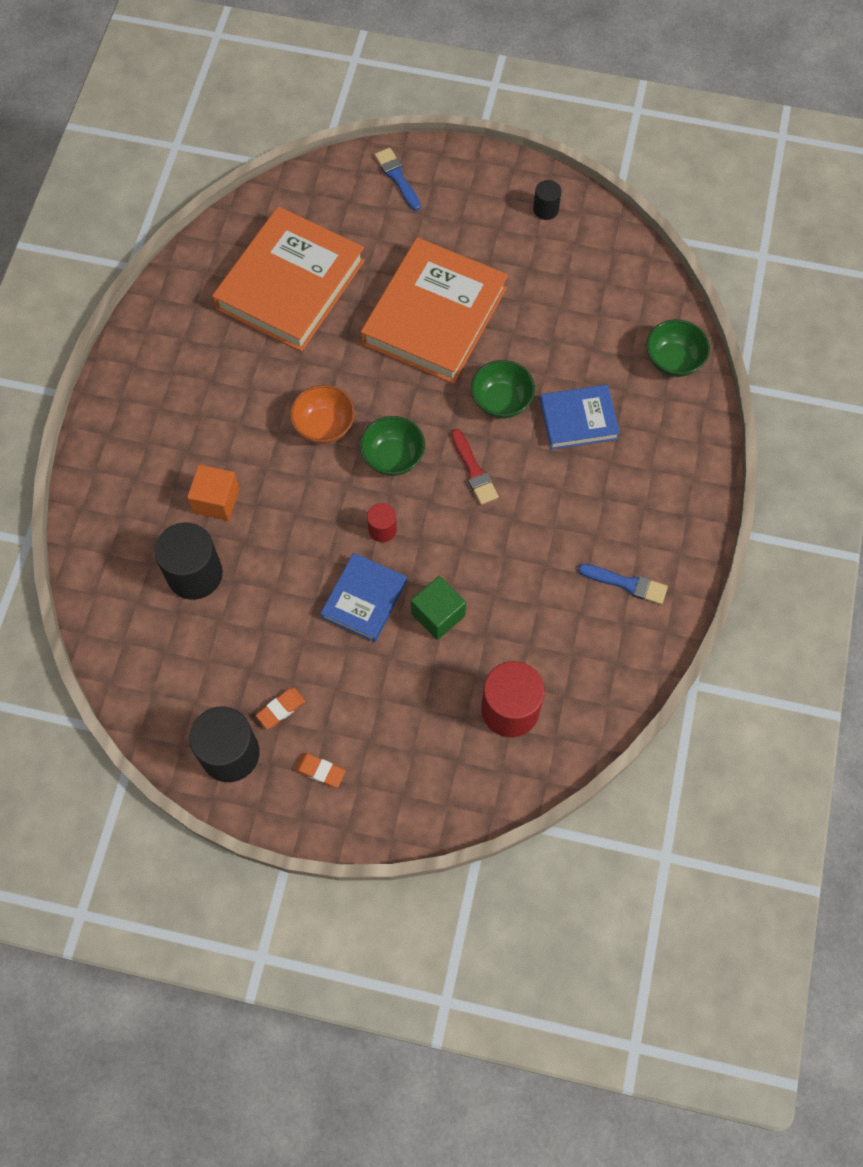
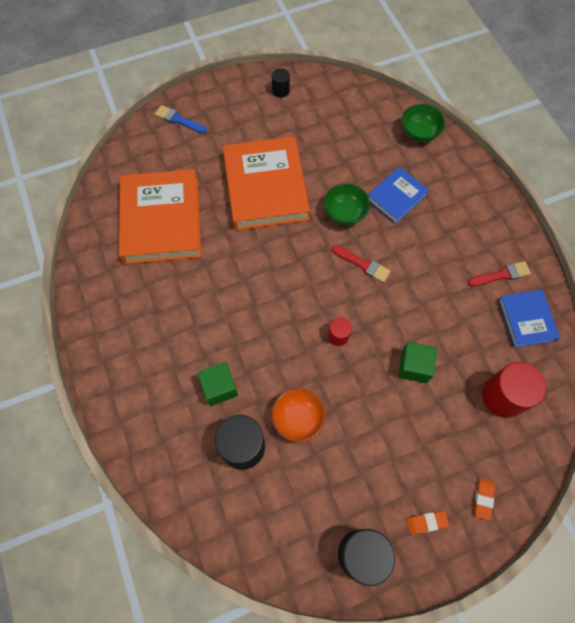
camera: 35 degrees left, 0 degrees up
(216, 501) = (219, 387): orange cube -> green cube
(281, 709) = (369, 498): orange eraser -> orange eraser (483, 498)
(324, 426) = (251, 294): orange bowl -> orange bowl (298, 418)
(364, 599) = (363, 388): blue book -> blue book (526, 320)
(393, 457) = (309, 287): green bowl -> none
(627, 584) = (501, 275): blue brush -> red brush

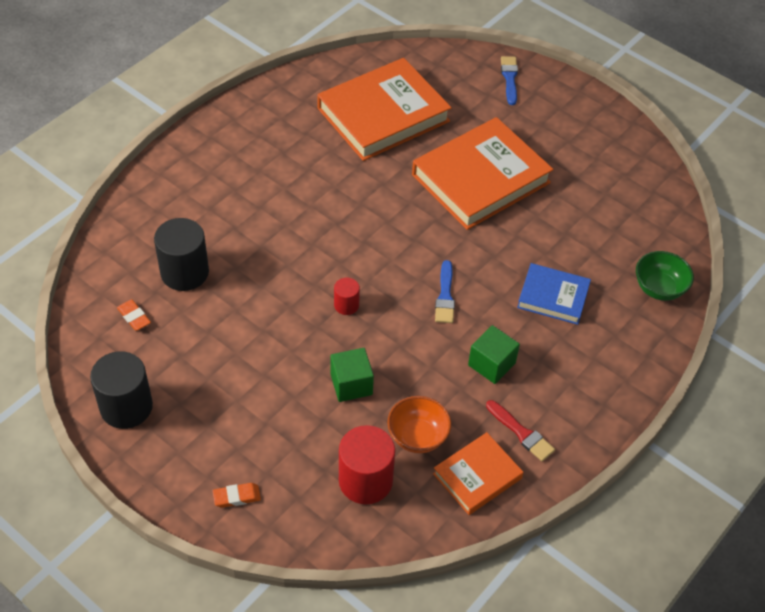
camera: 60 degrees right, 15 degrees down
(219, 387) = (234, 231): green cube -> green cube (491, 364)
(280, 91) = (615, 143): black cylinder -> none
(298, 418) = (236, 305): orange bowl -> orange bowl (417, 436)
(345, 213) = (497, 257): green bowl -> none
(363, 264) = (445, 296): red brush -> blue brush
(426, 522) = (185, 452): orange eraser -> orange eraser (134, 317)
(526, 320) = (477, 476): blue book -> orange book

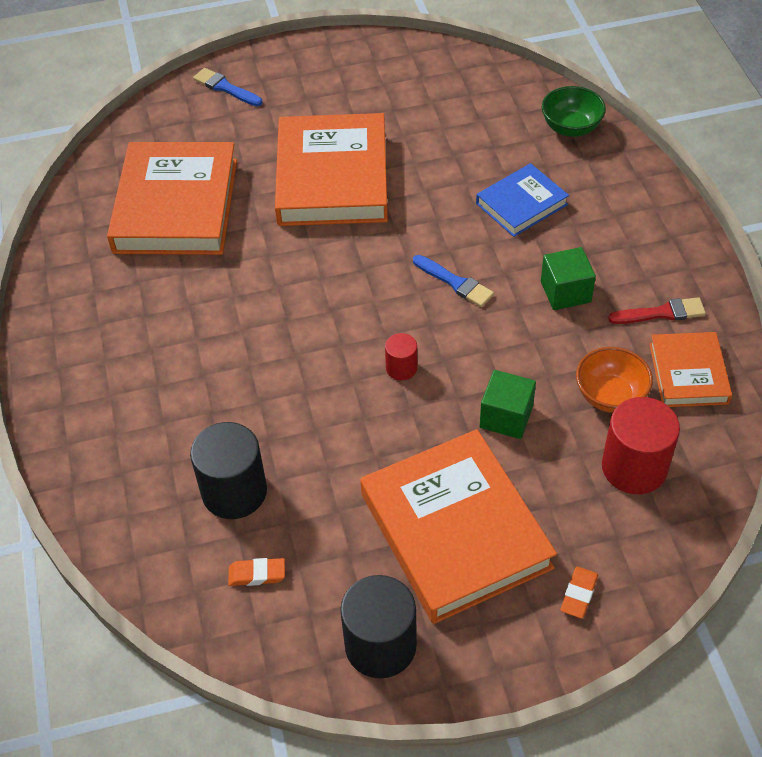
camera: 50 degrees left, 0 degrees up
(238, 402) = (455, 530): none -> orange book

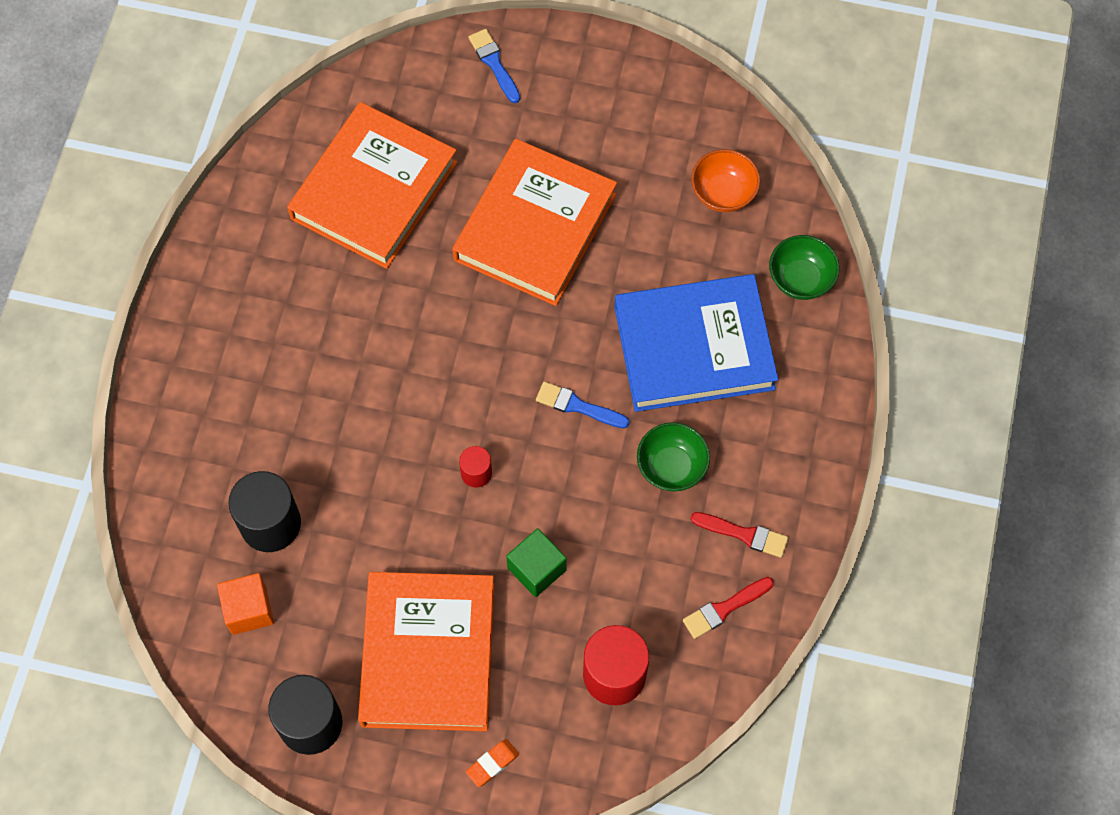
camera: 25 degrees right, 15 degrees up
(257, 574) = (249, 610): orange eraser -> orange cube
(455, 283) = (577, 406): blue brush -> blue brush turned 135 degrees clockwise
(521, 204) = (694, 348): blue book -> blue book, size x1.87
(565, 292) = (671, 467): green cube -> green bowl
(610, 396) = (640, 595): orange bowl -> orange bowl (723, 193)
(688, 373) = (724, 608): orange book -> red brush

